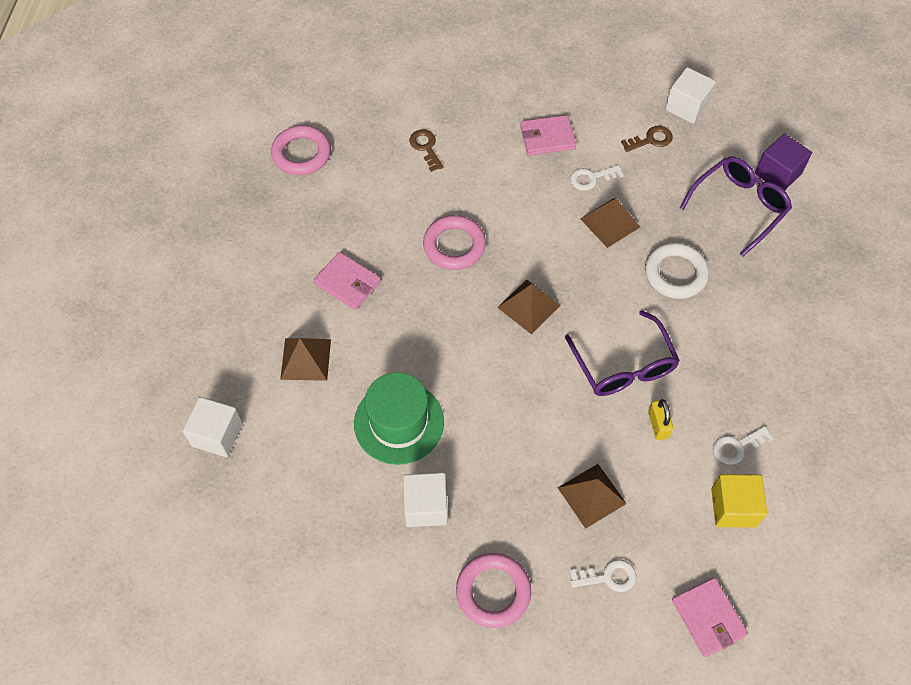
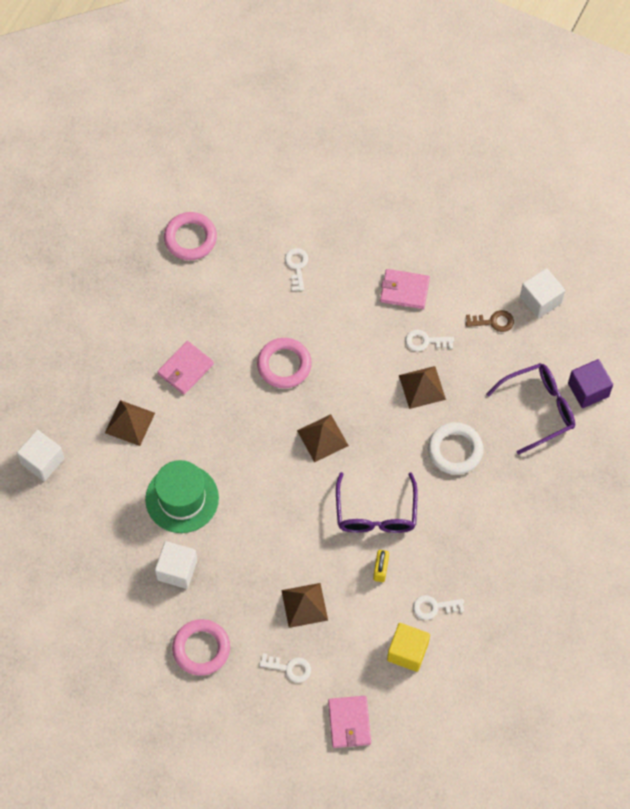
camera: 20 degrees right, 5 degrees up
(347, 283) = (185, 369): pink wallet -> pink wallet turned 75 degrees clockwise
(426, 147) = (297, 266): brown key -> white key

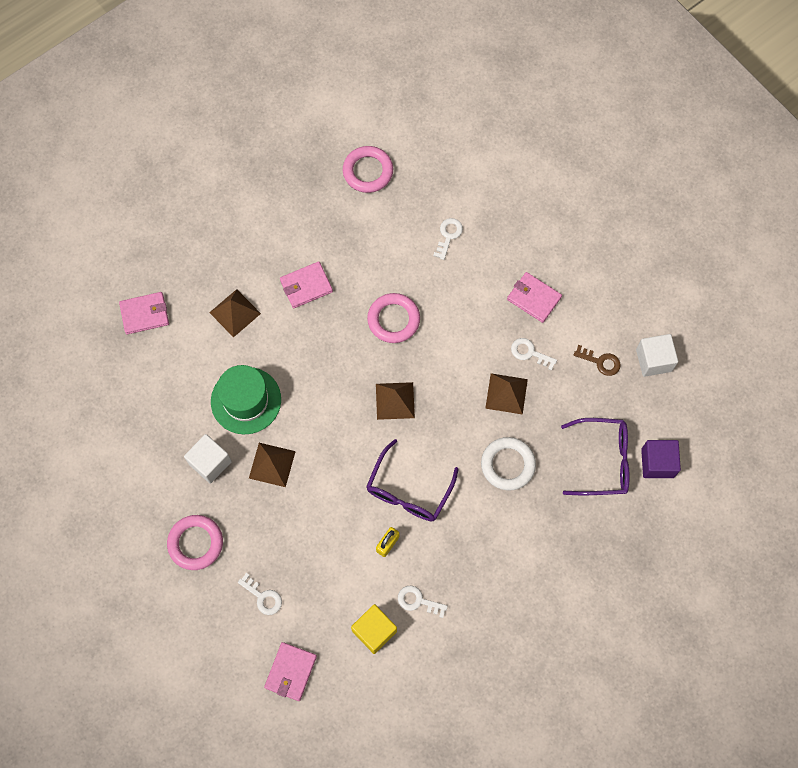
camera: 25 degrees right, 5 degrees up
(42, 461) = (144, 314): white cube -> pink wallet
(304, 605) = (304, 545): brown pyramid -> brown pyramid (272, 464)

